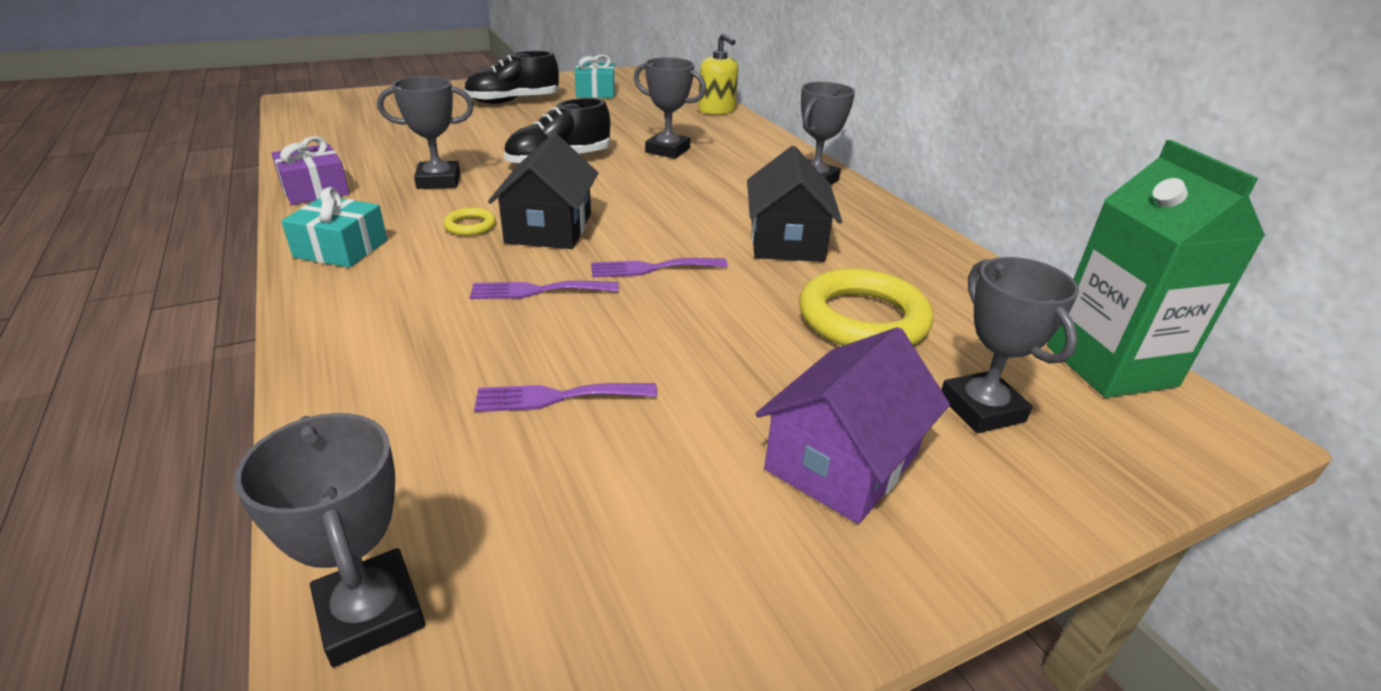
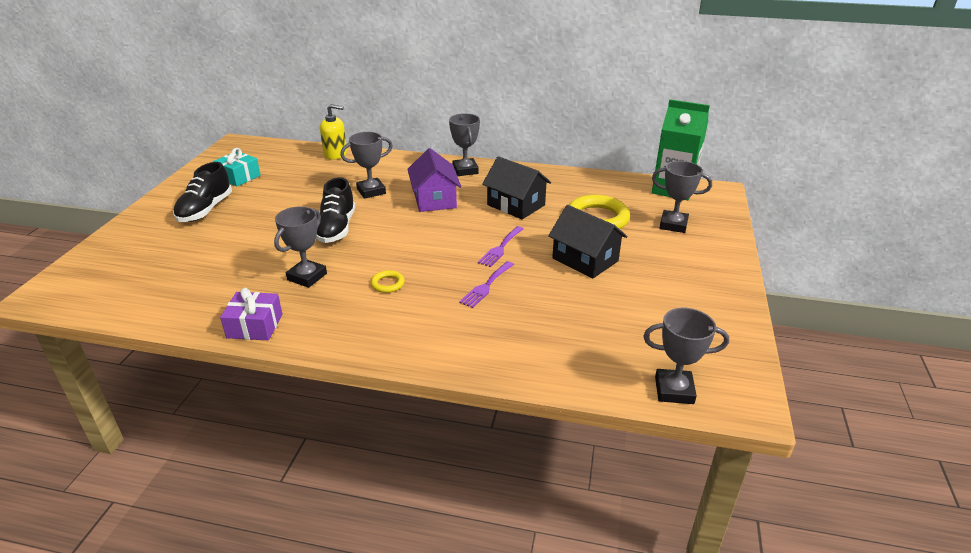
camera: 50 degrees left, 0 degrees up
(341, 249) = (362, 334): turquoise gift -> none
(549, 228) = (422, 261): black house -> black house (585, 260)
(557, 397) = (582, 310): purple fork -> none
(842, 461) = (676, 265): purple house -> purple house (434, 199)

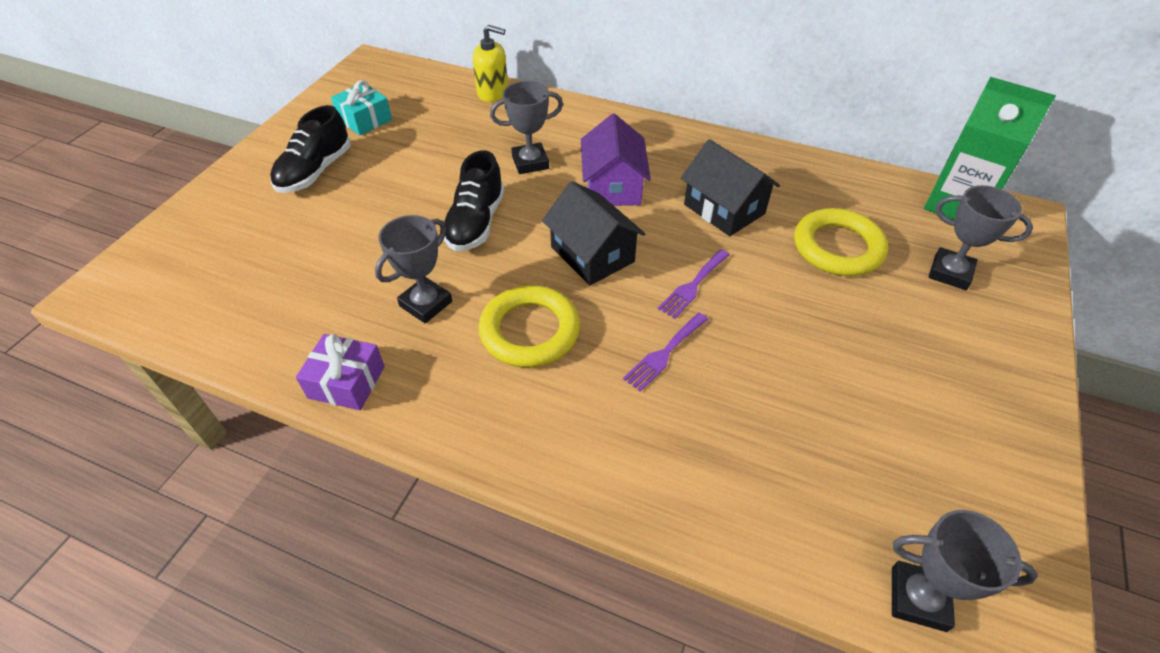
camera: 10 degrees right, 15 degrees up
(387, 284) = (530, 331): yellow ring -> yellow ring, size x2.17
(465, 170) = (661, 138): grey trophy -> none
(585, 260) = (811, 323): black house -> black house (592, 254)

